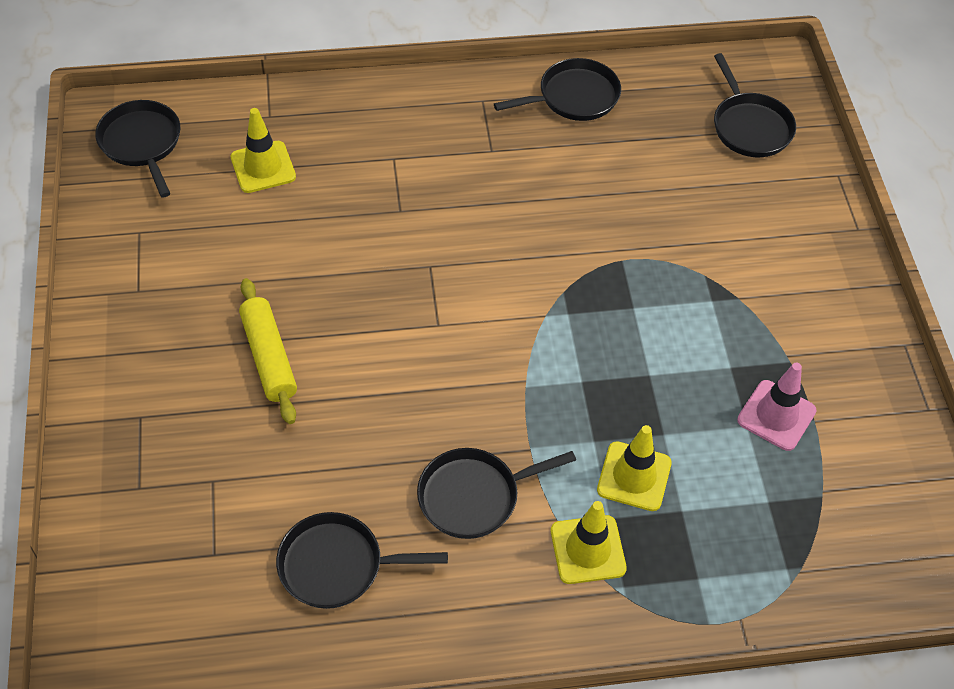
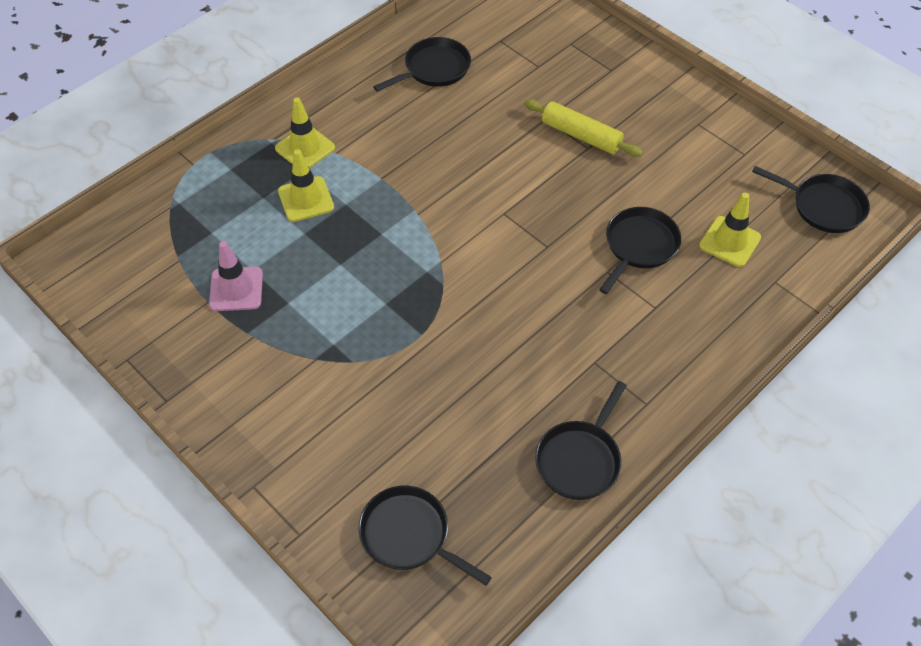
camera: 145 degrees right, 0 degrees up
(474, 496) = (392, 137): black pan -> black pan (639, 246)

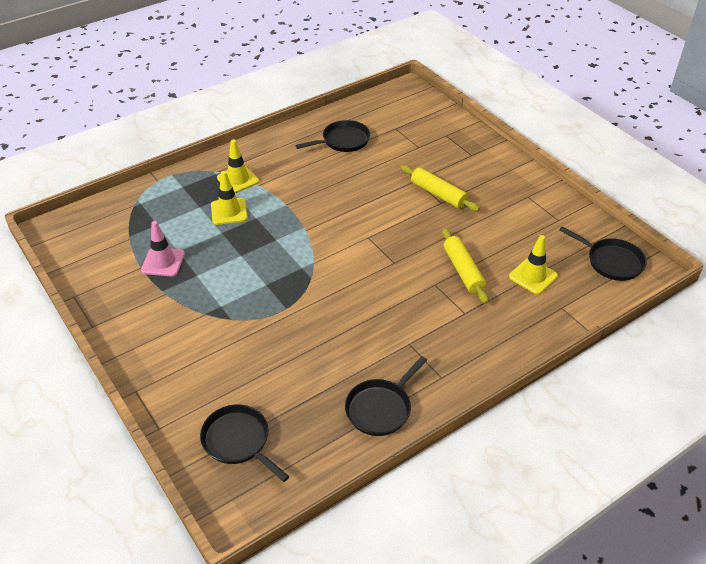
camera: 10 degrees right, 10 degrees down
(639, 246) = (463, 271): black pan -> yellow rolling pin

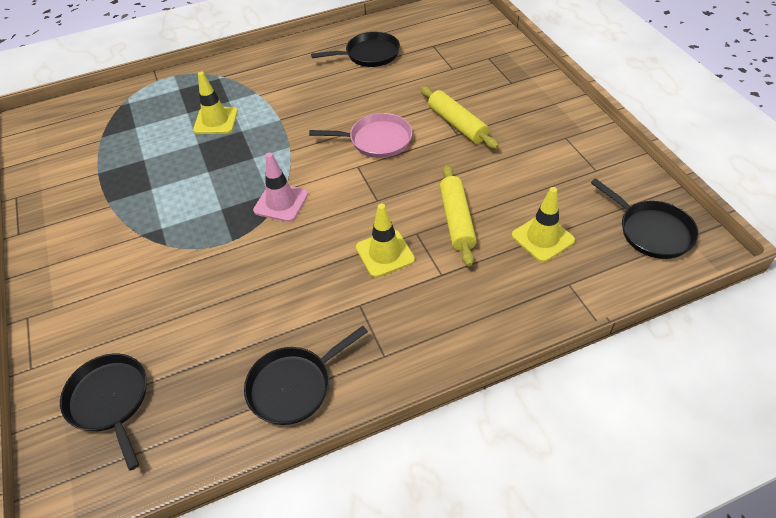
camera: 15 degrees right, 5 degrees up
(163, 262) = (123, 169): pink traffic cone -> pink traffic cone (281, 202)
(238, 180) = (239, 87): yellow traffic cone -> yellow traffic cone (385, 253)
(376, 214) = (376, 140): none -> pink pan

